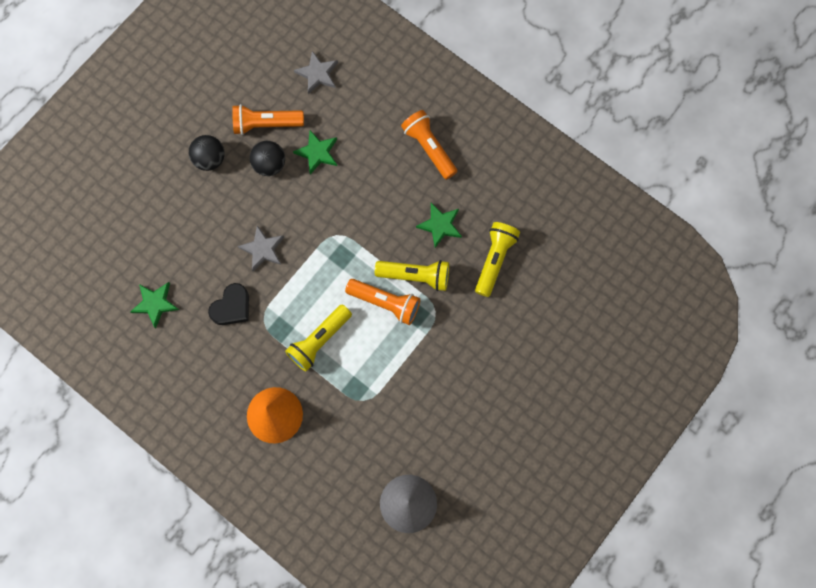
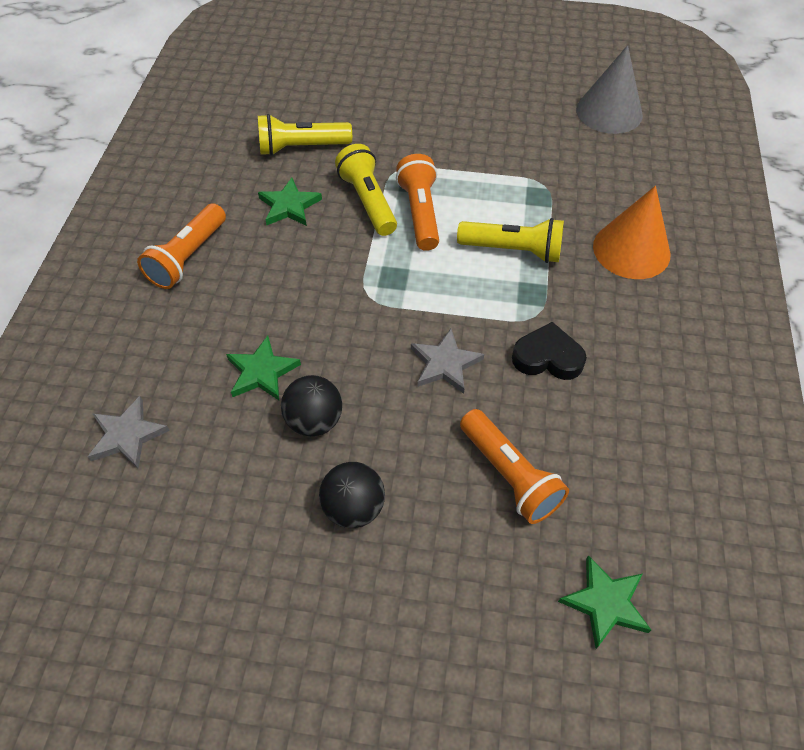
camera: 120 degrees left, 20 degrees down
(155, 304) = (619, 451): green star -> green star (605, 603)
(266, 124) = (250, 461): orange flashlight -> orange flashlight (510, 475)

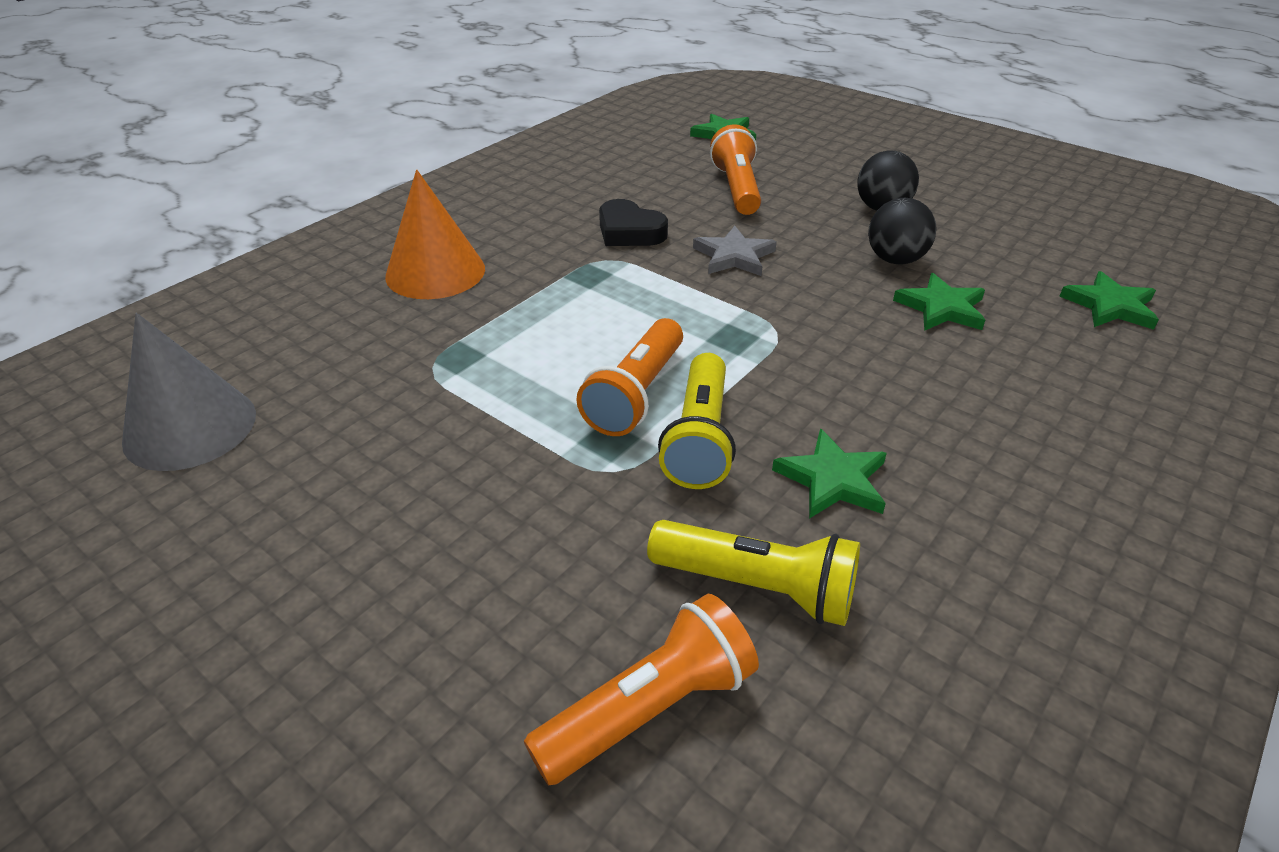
camera: 150 degrees left, 15 degrees down
(127, 435) = (1110, 306): grey star -> green star
(188, 257) = (1028, 461): orange flashlight -> orange flashlight (649, 708)
(513, 250) = (562, 314): yellow flashlight -> none

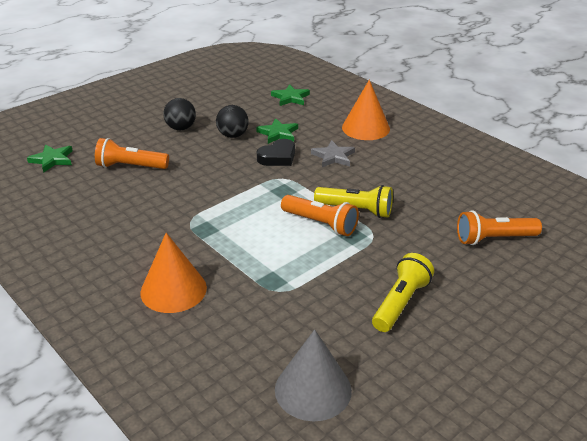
camera: 80 degrees left, 5 degrees down
(629, 231) = (161, 210): black heart -> black heart (278, 157)
(649, 708) = (494, 239): orange flashlight -> orange flashlight turned 75 degrees counterclockwise
(734, 256) = (207, 179): grey star -> grey star (333, 156)
(758, 587) = (440, 208): yellow flashlight -> yellow flashlight (400, 302)
(833, 479) = (386, 182): green star -> none
(1068, 429) = (365, 128): none -> orange cone

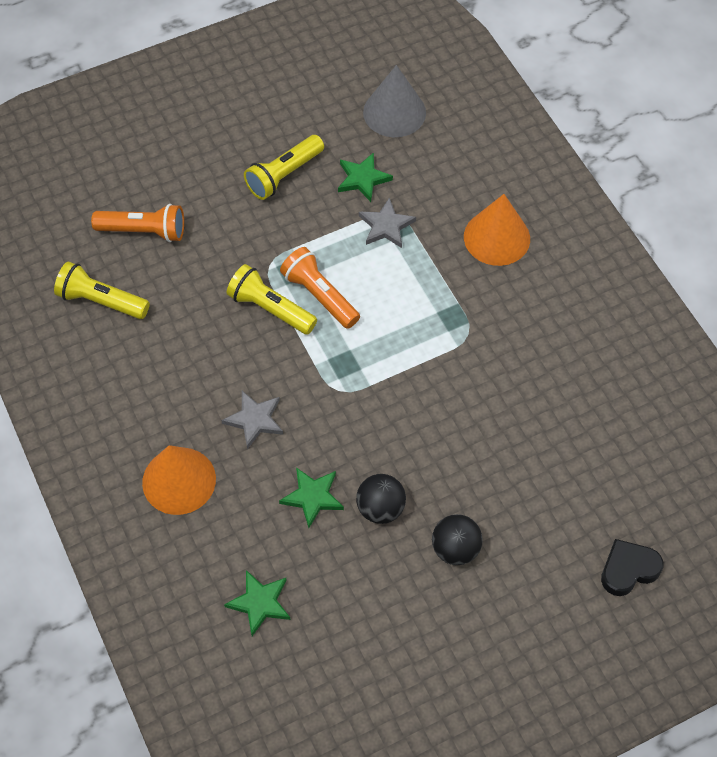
camera: 165 degrees left, 25 degrees up
(52, 160) = (646, 506): green star -> green star (362, 179)
(130, 167) = (535, 463): orange flashlight -> none
(278, 157) = (330, 437): black heart -> black heart (628, 569)
(283, 280) = (386, 226): none -> grey star
(488, 193) = (101, 301): none -> yellow flashlight

